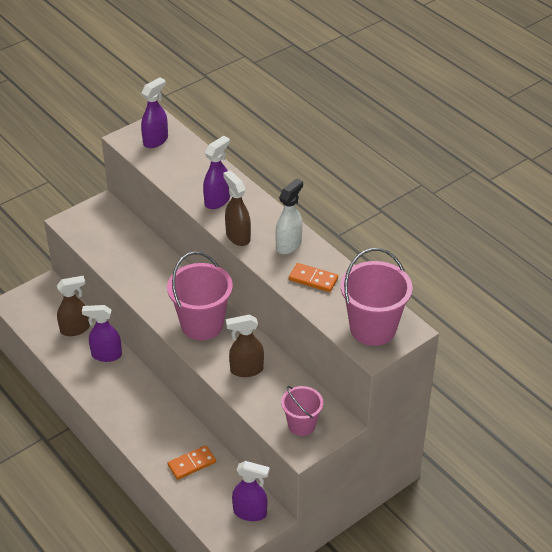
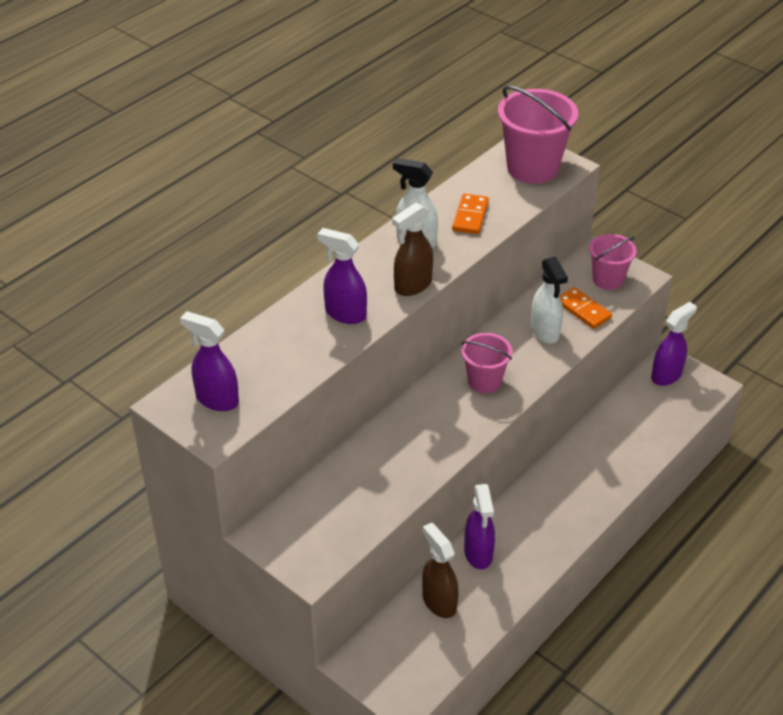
camera: 100 degrees left, 0 degrees up
(192, 464) = (622, 434): orange domino -> orange domino (583, 310)
(202, 324) = (484, 381): pink bucket -> pink bucket, size x0.60
(246, 370) = (545, 332): brown spray bottle -> white spray bottle
(250, 512) = (666, 375): purple spray bottle -> purple spray bottle turned 45 degrees clockwise

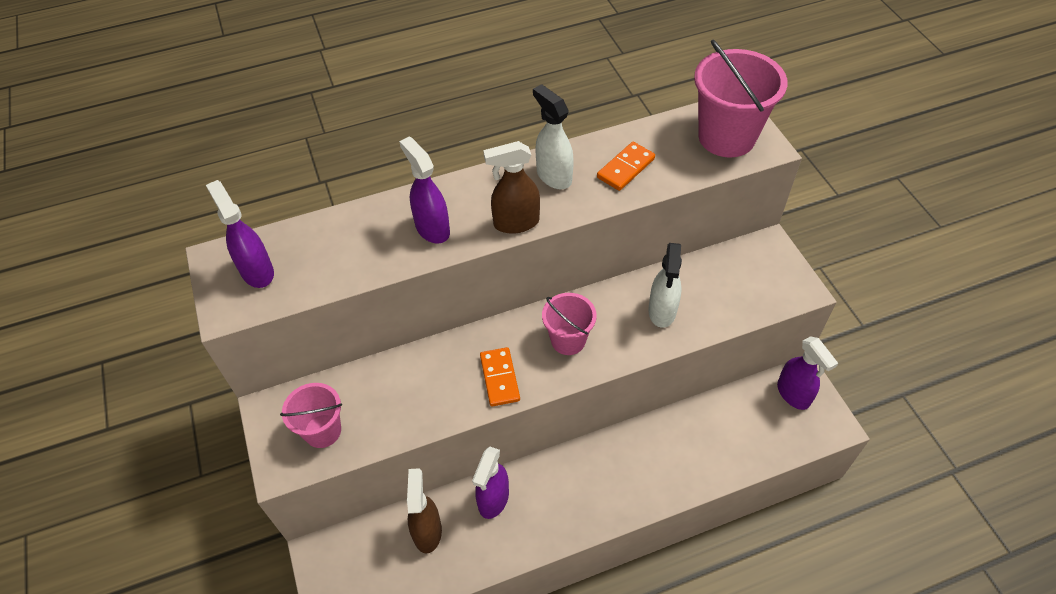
camera: 30 degrees right, 10 degrees up
(583, 310) = (716, 303): orange domino -> orange domino (500, 378)
(608, 279) = (764, 279): pink bucket -> pink bucket (322, 431)
(666, 375) = (793, 394): purple spray bottle -> purple spray bottle turned 75 degrees clockwise

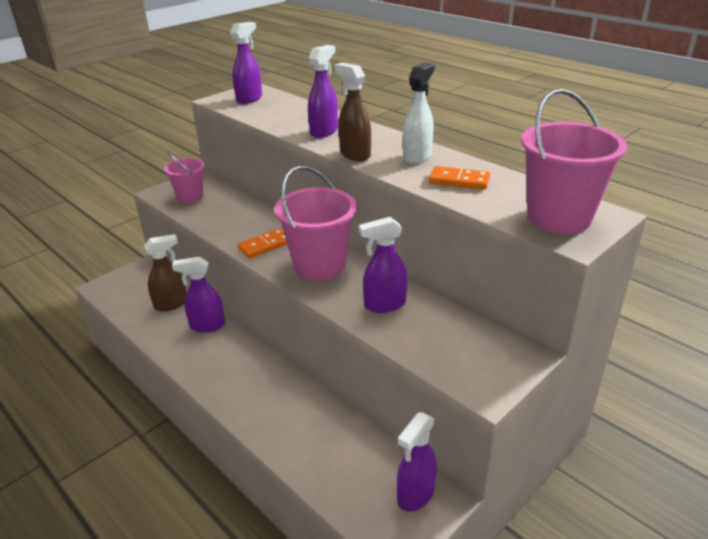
camera: 65 degrees right, 20 degrees down
(568, 340) = (319, 265): pink bucket -> pink bucket, size x1.66
(662, 311) = (384, 305): white spray bottle -> purple spray bottle

